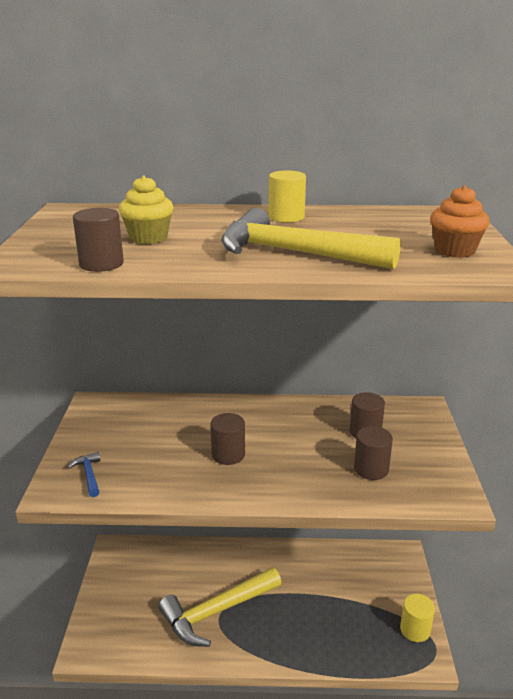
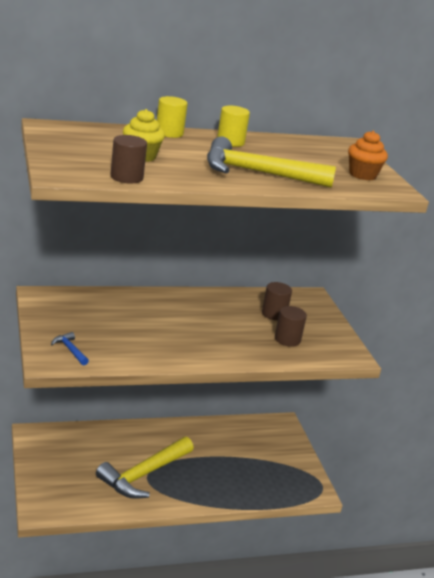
camera: 20 degrees left, 0 degrees up
(228, 455) = (175, 332): brown cylinder -> none
(415, 629) = (304, 474): yellow cylinder -> yellow cylinder (169, 133)

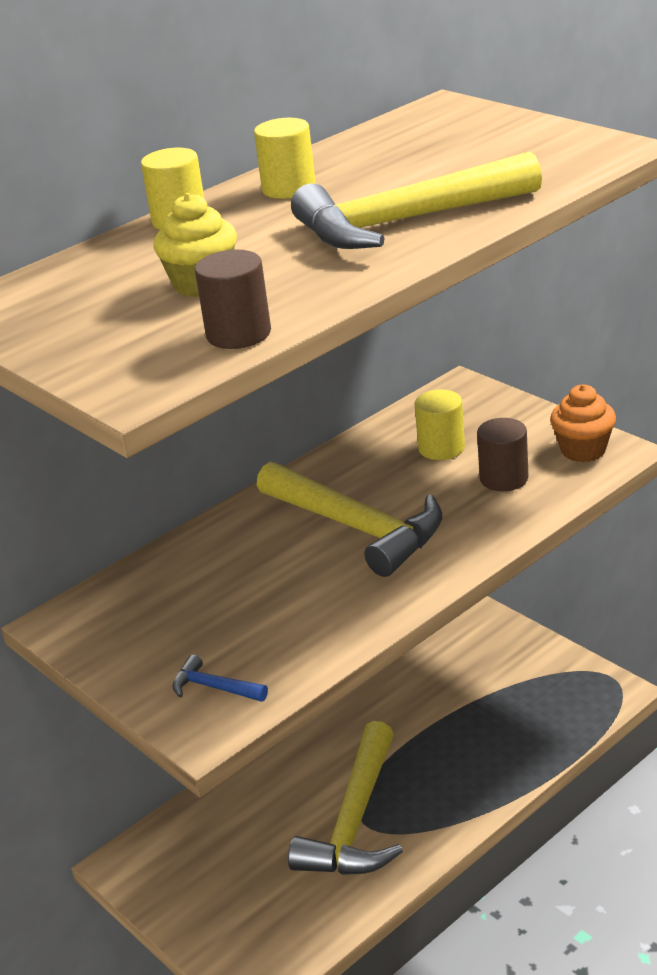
camera: 20 degrees left, 5 degrees up
(199, 324) = (357, 528): none -> yellow hammer
(274, 314) = (441, 448): brown cylinder -> yellow cylinder
(362, 175) = (542, 148): orange cupcake -> orange cupcake (583, 450)

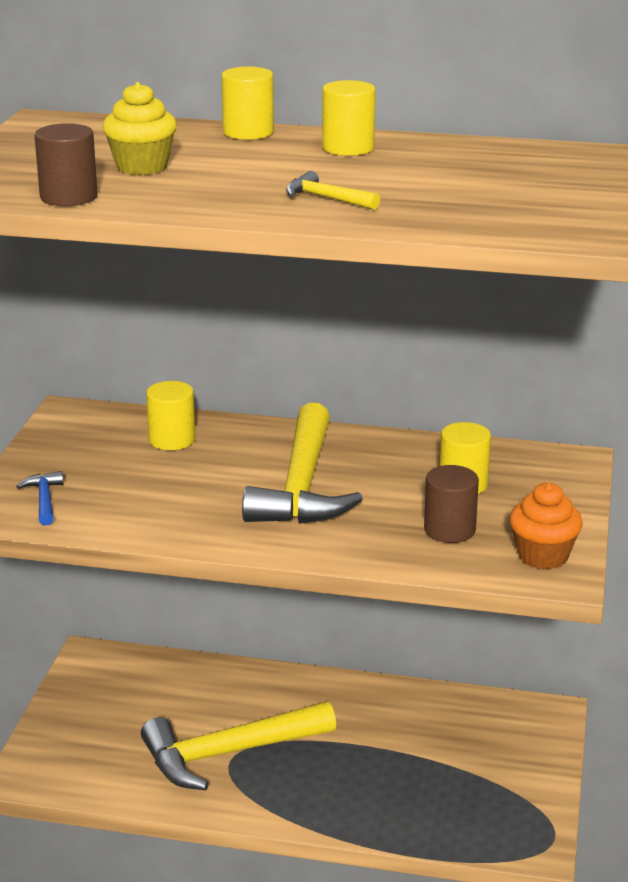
camera: 50 degrees right, 5 degrees down
(191, 574) = (172, 439): none -> yellow cylinder
(406, 222) = (326, 198): yellow hammer -> yellow hammer, size x0.41

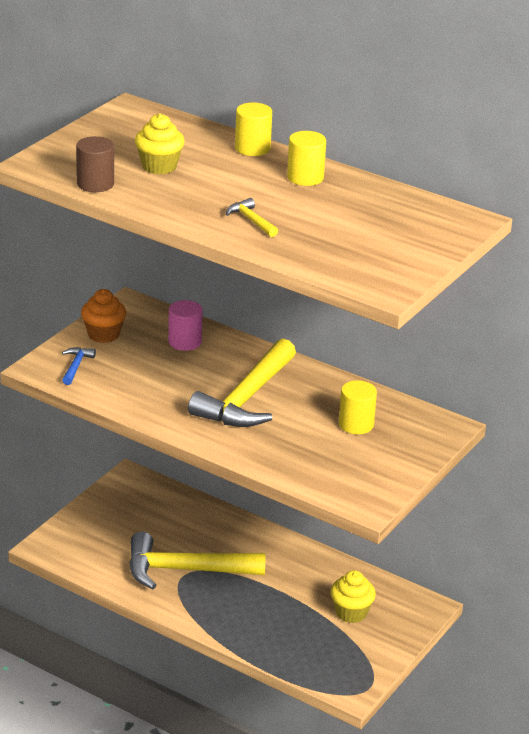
camera: 20 degrees right, 5 degrees up
(172, 439) = (185, 342): yellow cylinder -> pink cylinder
(449, 530) = (320, 455): brown cylinder -> none
(468, 747) = (351, 613): none -> yellow cupcake
(543, 556) = (367, 489): orange cupcake -> orange cupcake (103, 334)

